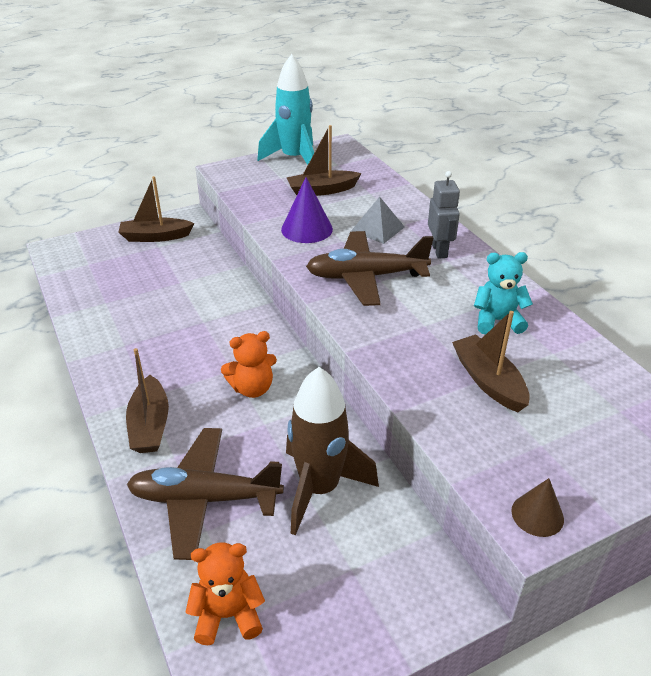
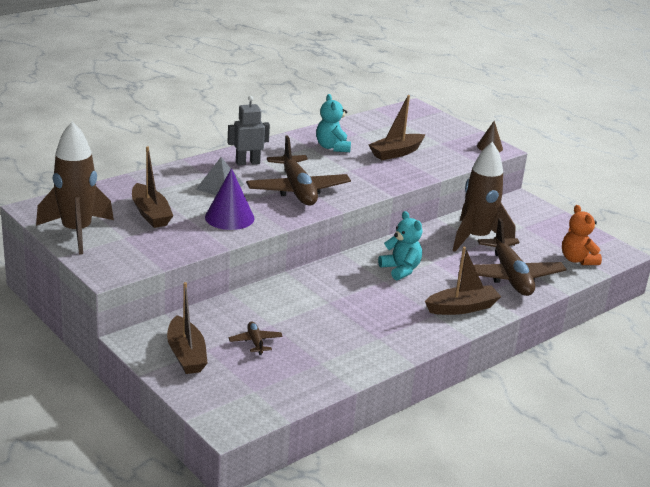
camera: 105 degrees left, 10 degrees down
(155, 271) = (255, 342): none -> brown plane
(252, 388) = (400, 270): orange teddy bear -> turquoise teddy bear
(294, 159) = (77, 232): turquoise rocket -> brown rocket

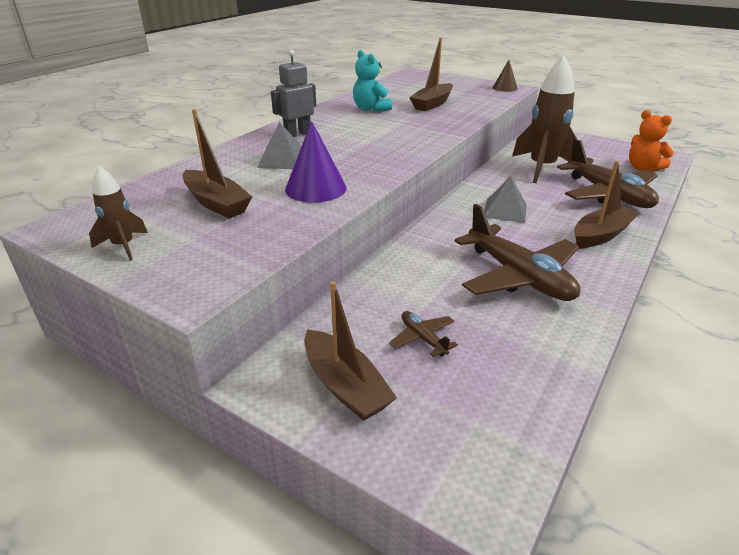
camera: 15 degrees left, 5 degrees up
(77, 232) = (123, 246): brown rocket -> brown rocket, size x0.49
(297, 190) = (369, 148): brown plane -> brown plane (518, 276)
(400, 270) = (505, 210): turquoise teddy bear -> grey pyramid

